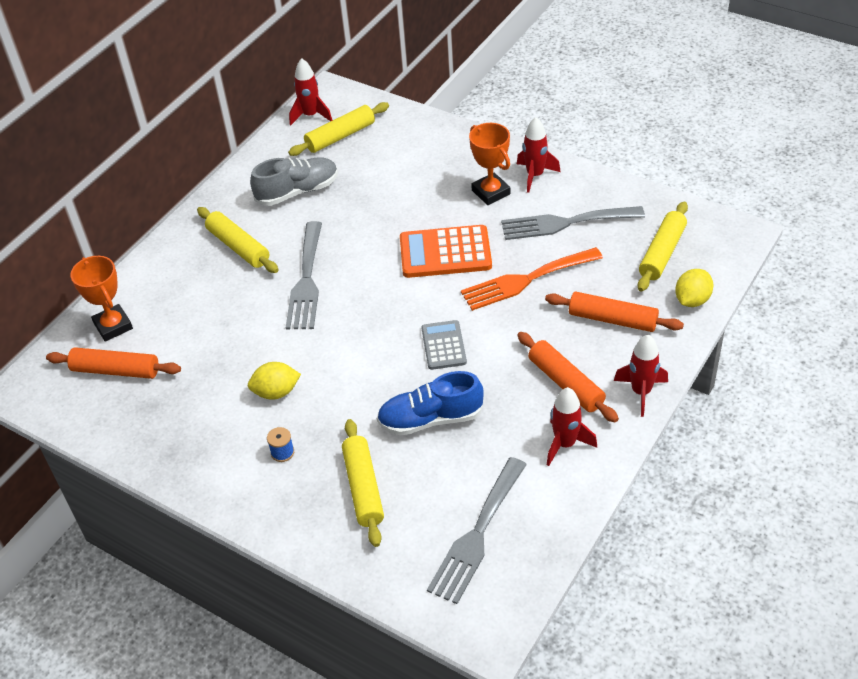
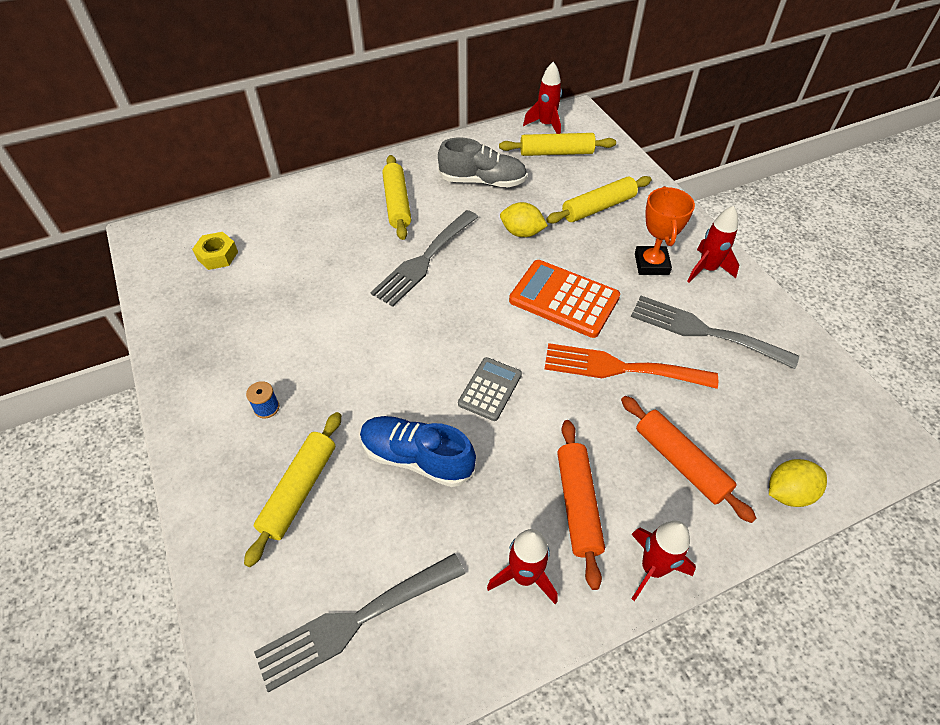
camera: 30 degrees right, 5 degrees up
(113, 326) = (250, 218): orange trophy -> none
(116, 370) = (217, 255): orange rolling pin -> yellow nut
(276, 392) = (312, 347): yellow lemon -> yellow lemon (522, 233)
(662, 253) = (788, 419): yellow rolling pin -> yellow rolling pin (598, 207)

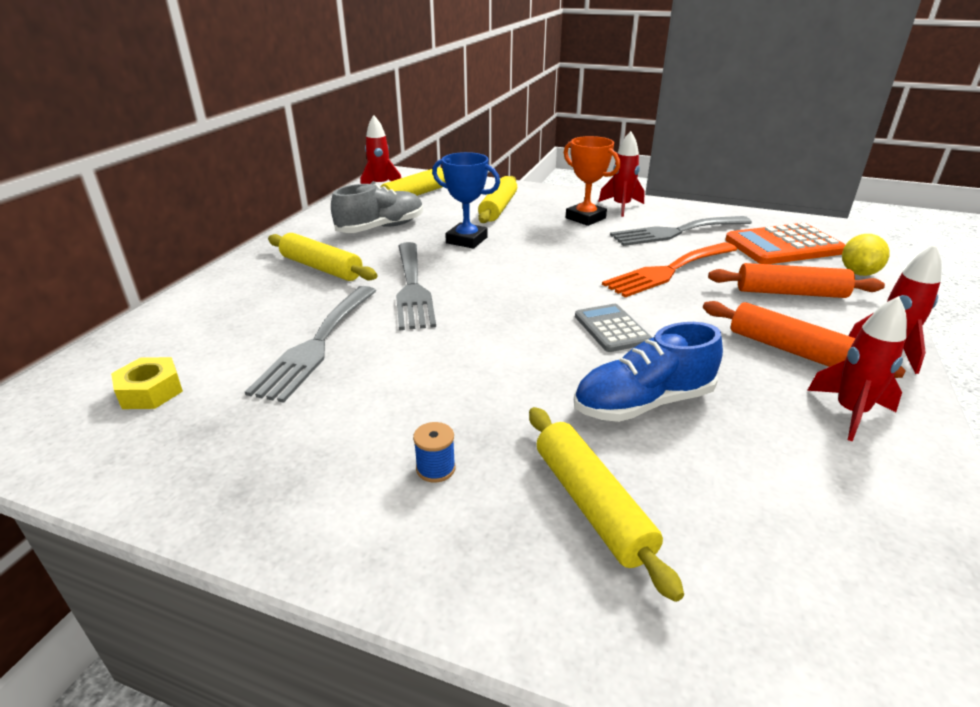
camera: 45 degrees left, 20 degrees down
(354, 622) = (828, 556): grey fork -> grey fork (316, 344)
(522, 233) = (466, 240): yellow lemon -> blue trophy
(564, 299) = (565, 257): orange calculator -> orange calculator (783, 246)

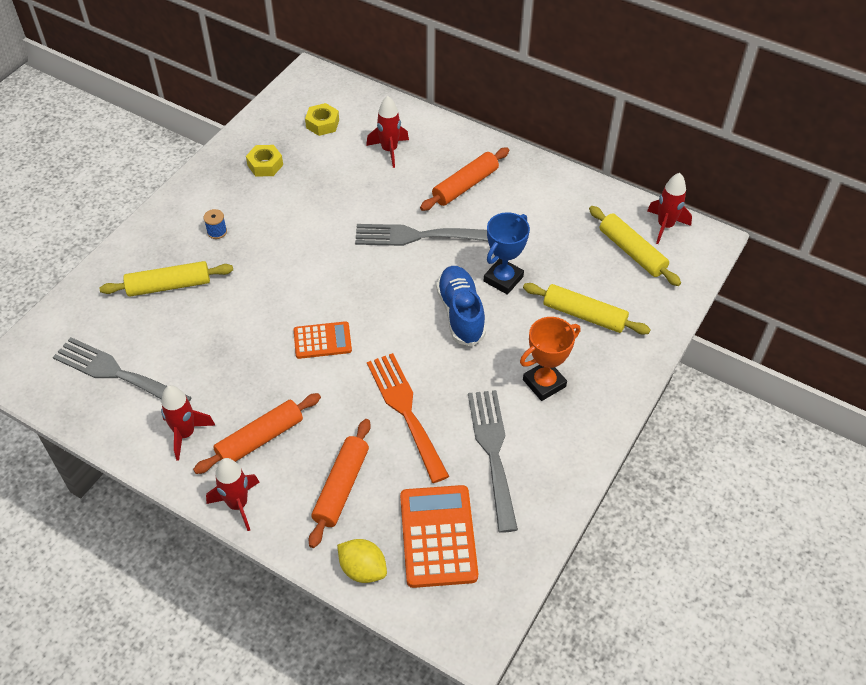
camera: 100 degrees right, 20 degrees up
(250, 441) = (265, 165): none -> yellow nut
(316, 344) = (350, 186): grey fork -> grey fork (116, 373)
(321, 268) = (465, 185): yellow rolling pin -> orange rolling pin
(381, 228) = (543, 222): grey shoe -> none
(612, 329) = (322, 341): grey calculator -> orange calculator
(621, 207) = (573, 426): red rocket -> red rocket (389, 150)
(643, 403) = (234, 331): blue shoe -> blue shoe (460, 313)

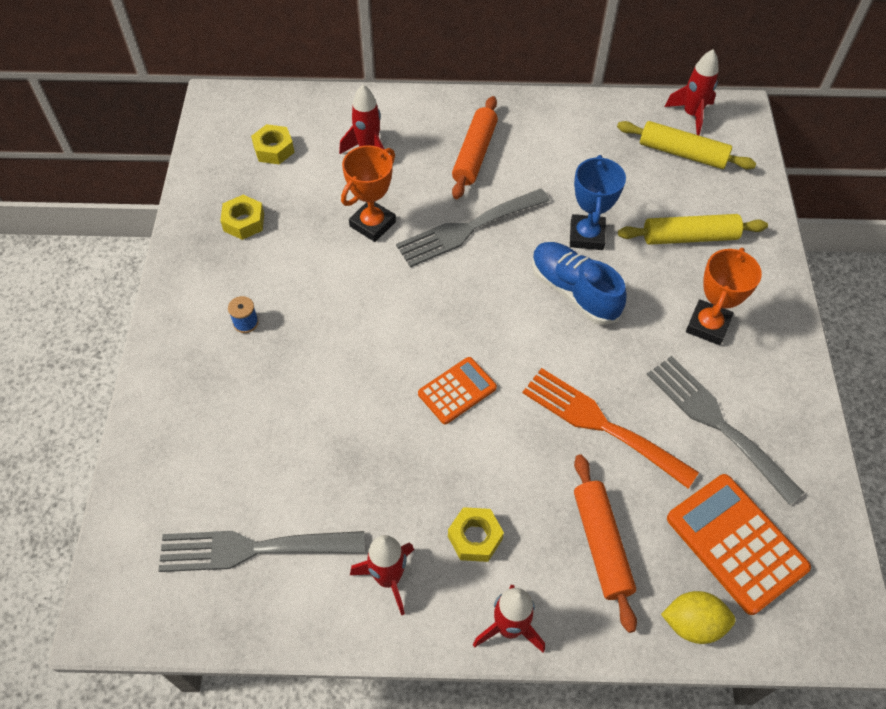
camera: 30 degrees left, 5 degrees up
(169, 285) = (236, 412): yellow rolling pin -> none
(260, 438) = (475, 538): orange rolling pin -> yellow nut
(352, 203) = (372, 224): none -> orange trophy

